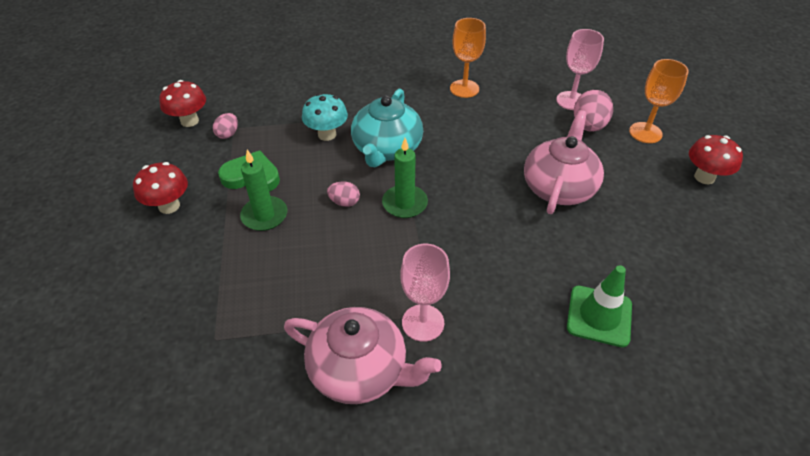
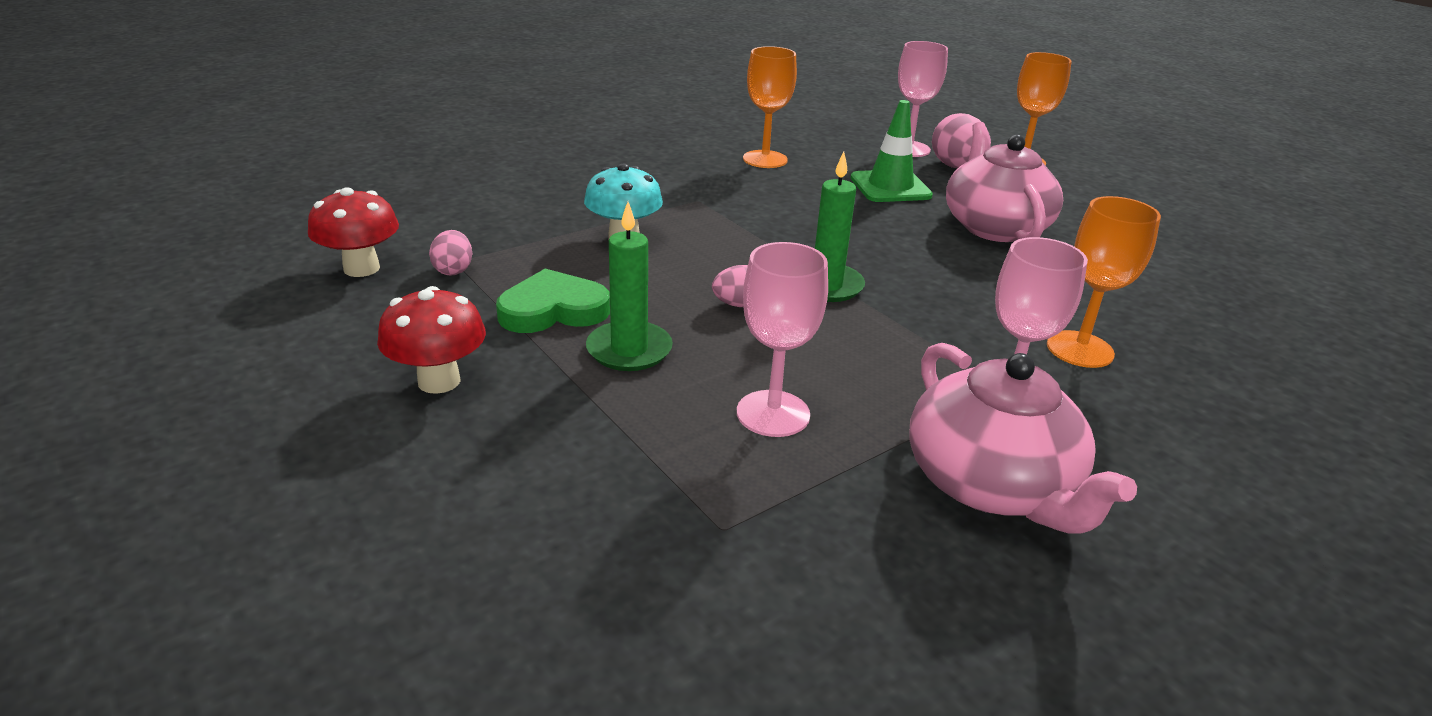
camera: 30 degrees left, 15 degrees down
(296, 282) = (773, 413): none -> pink goblet
(360, 370) = (991, 484): pink teapot -> pink teapot turned 75 degrees clockwise
(386, 149) = (731, 236): turquoise teapot -> none
(508, 302) = (1079, 349): none -> orange goblet
(599, 316) = (1191, 332): green traffic cone -> green traffic cone (890, 187)
(704, 177) = (1128, 186): red mushroom -> none

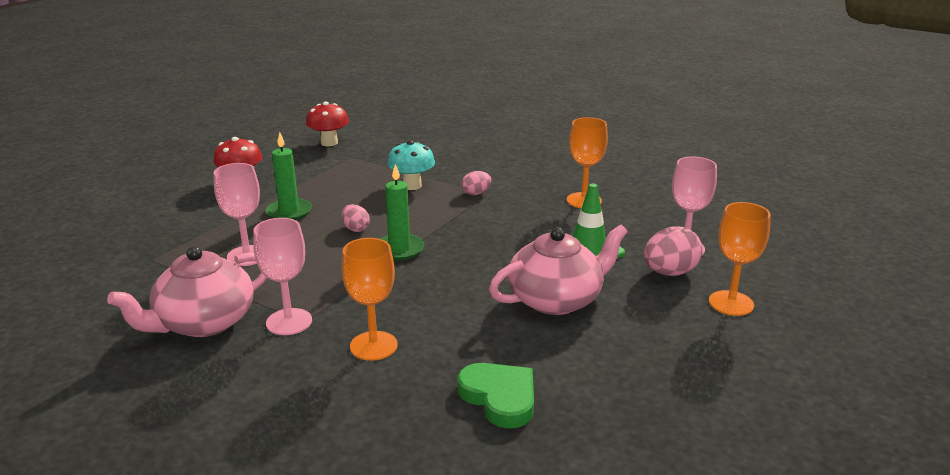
camera: 70 degrees right, 5 degrees down
(453, 270) = (342, 159): pink egg -> pink egg (476, 193)
(553, 310) = (317, 188): green heart -> green heart (500, 397)

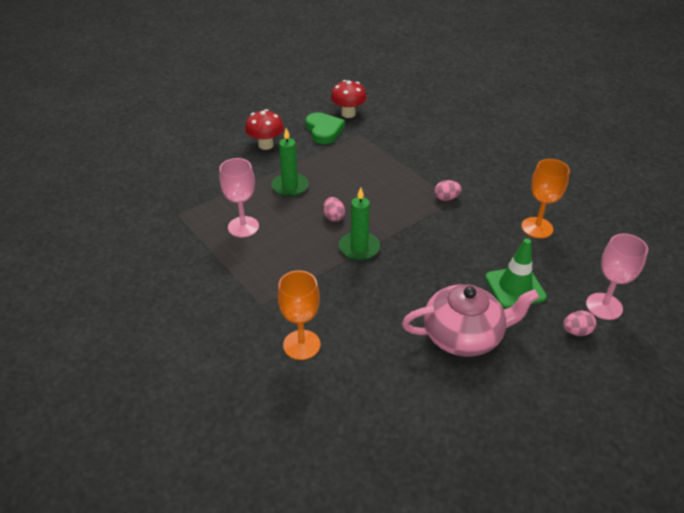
camera: 20 degrees right, 15 degrees up
(204, 322) = (191, 287): pink teapot -> none
(289, 322) = (250, 303): pink goblet -> none
(412, 186) = (396, 178): turquoise mushroom -> none
(500, 397) = (375, 425): green heart -> green heart (324, 130)
(669, 273) = (576, 331): pink egg -> pink egg, size x0.58
(731, 303) = (616, 381): orange goblet -> none

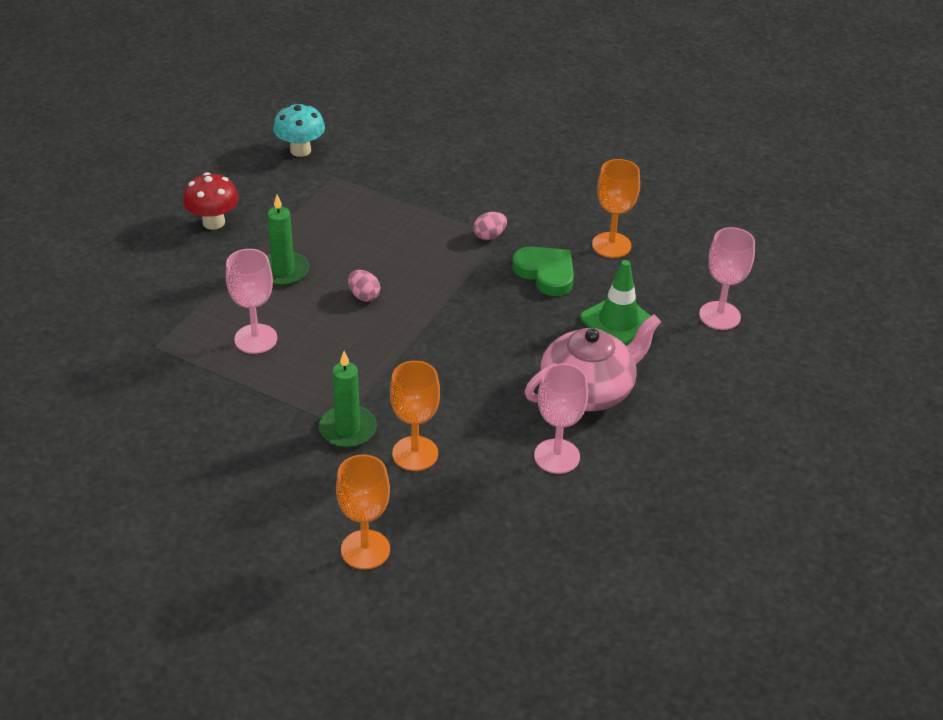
camera: 25 degrees left, 0 degrees up
(219, 411) = (365, 549): none -> orange goblet
(324, 130) = (281, 182): green heart -> green heart (546, 273)
(348, 114) = (300, 150): red mushroom -> turquoise mushroom
(359, 248) = (417, 325): green candle -> green candle (348, 429)
(410, 383) = (557, 456): none -> pink goblet
(576, 331) = (702, 351): pink egg -> none

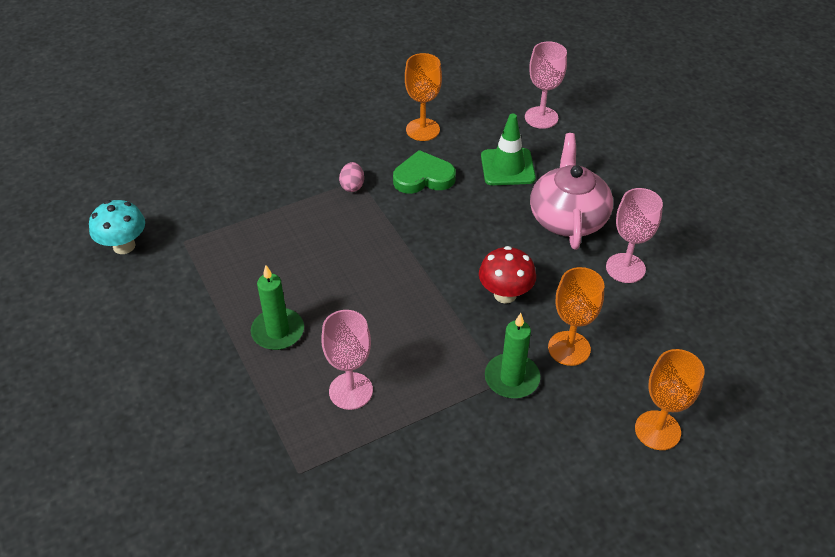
camera: 55 degrees left, 5 degrees up
(213, 222) = (162, 351): red mushroom -> red mushroom (505, 294)
(364, 296) = (357, 293): pink egg -> none

